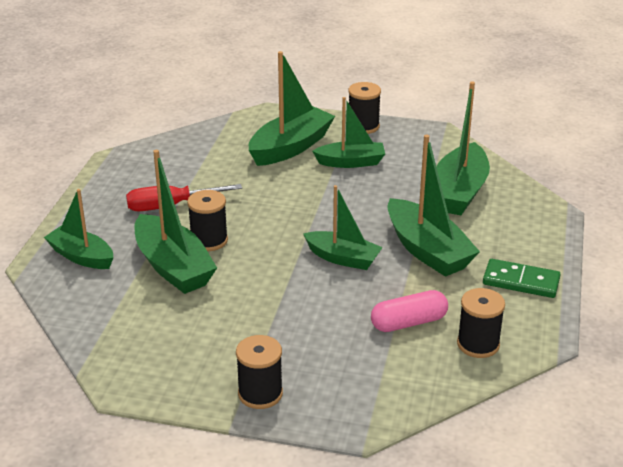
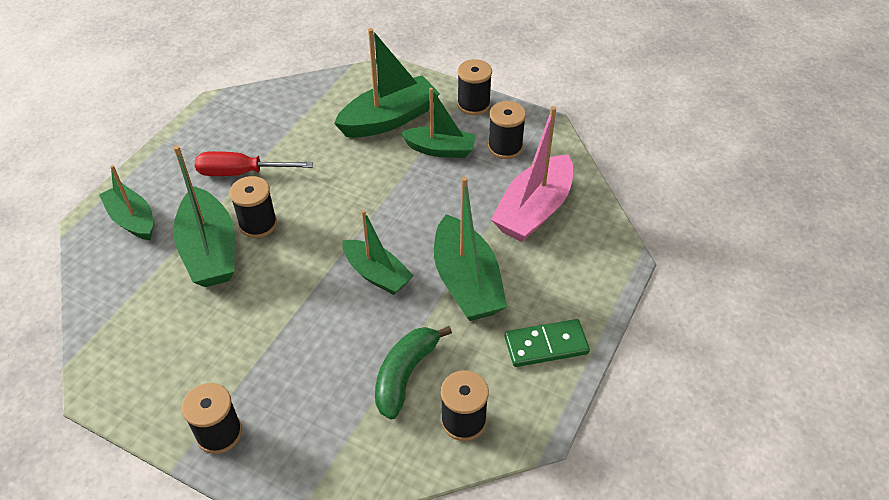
camera: 15 degrees right, 15 degrees up
(409, 152) = (505, 147): none -> black spool
(409, 322) = (405, 374): pink capsule -> green banana
(459, 192) = (534, 210): green boat -> pink boat
(521, 281) = (546, 345): green domino -> green domino turned 45 degrees counterclockwise

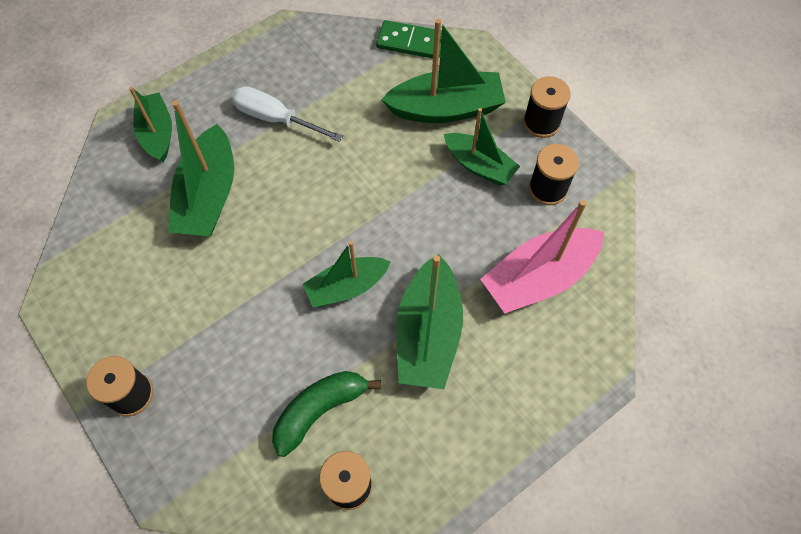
camera: 25 degrees right, 15 degrees up
(242, 173) = (276, 119): red screwdriver -> white screwdriver
(258, 224) = (264, 183): black spool -> none
(377, 274) = (347, 287): green boat -> green boat turned 90 degrees clockwise
(546, 345) = (470, 440): green domino -> green domino (410, 42)

